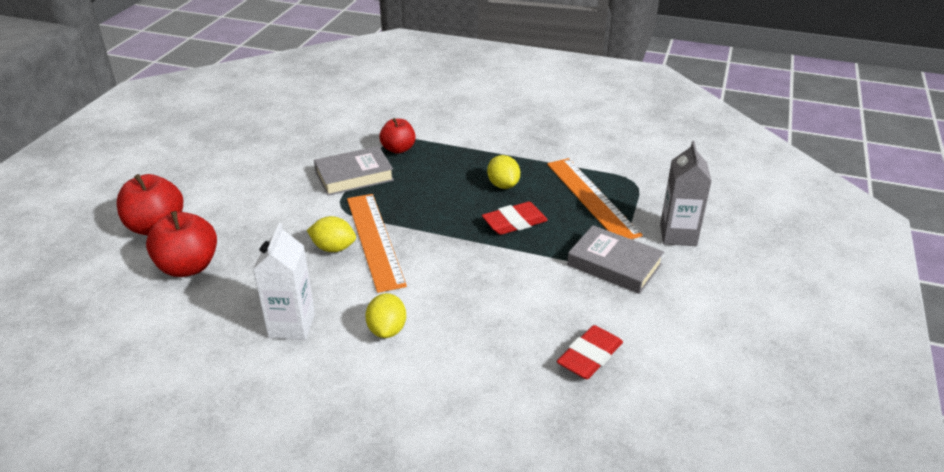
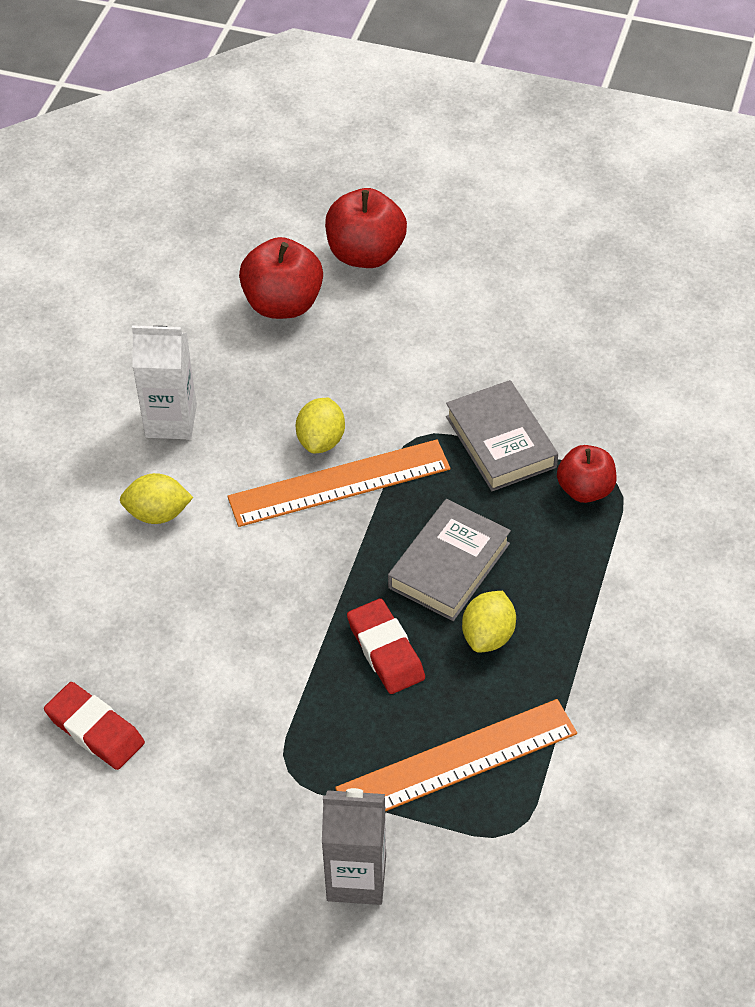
camera: 90 degrees right, 15 degrees up
(503, 185) = (488, 635): yellow lemon -> yellow lemon turned 45 degrees counterclockwise
(614, 265) = (281, 777): grey book -> grey book (449, 565)

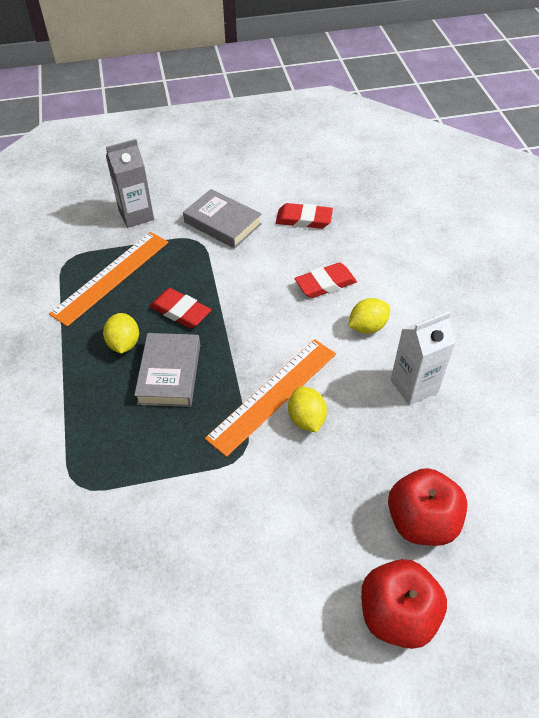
camera: 150 degrees right, 0 degrees up
(158, 600) = (325, 284): none -> red eraser
(501, 441) = (179, 478): grey book -> grey book (222, 223)
(585, 489) = (99, 468): red apple -> none

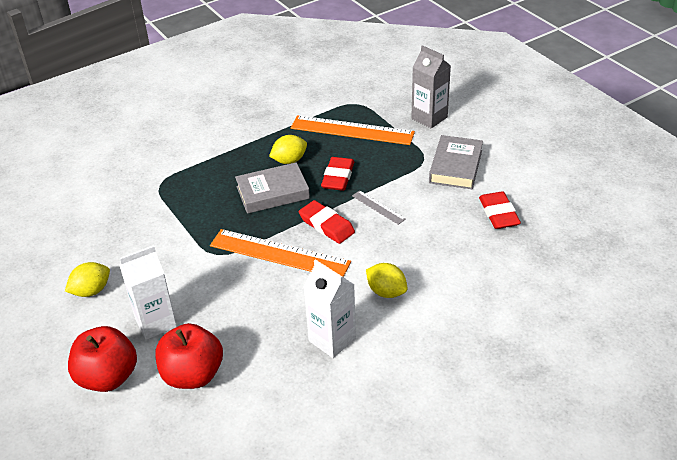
camera: 70 degrees right, 10 degrees down
(247, 295) = (378, 207): none -> grey ruler
(306, 419) = (264, 280): yellow lemon -> yellow lemon (91, 291)
(325, 284) = (423, 250): red eraser -> red eraser (326, 225)
(328, 542) = (155, 322): none -> white carton

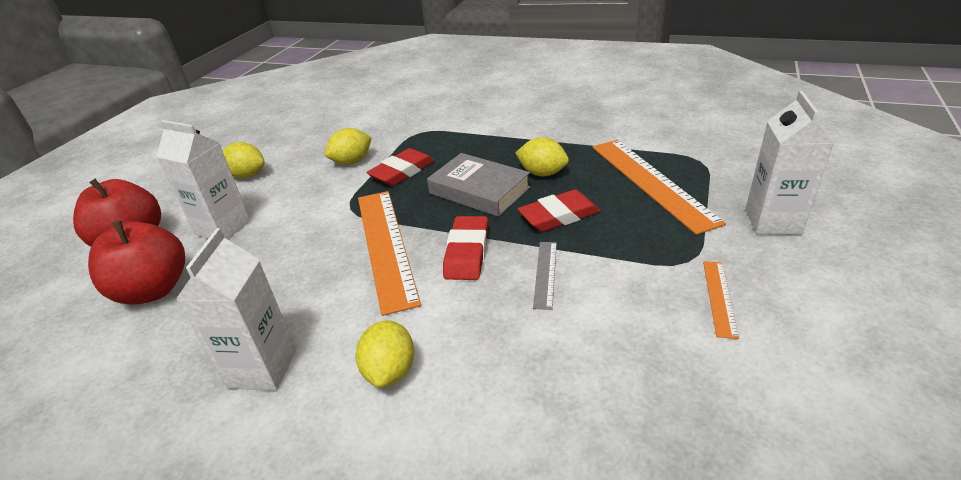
camera: 55 degrees right, 5 degrees down
(153, 231) = (352, 161): none -> yellow lemon
(429, 118) = (772, 221): grey carton -> white carton
(455, 166) = (719, 297): grey book -> orange ruler
(498, 214) = (686, 406): red eraser -> red eraser (402, 172)

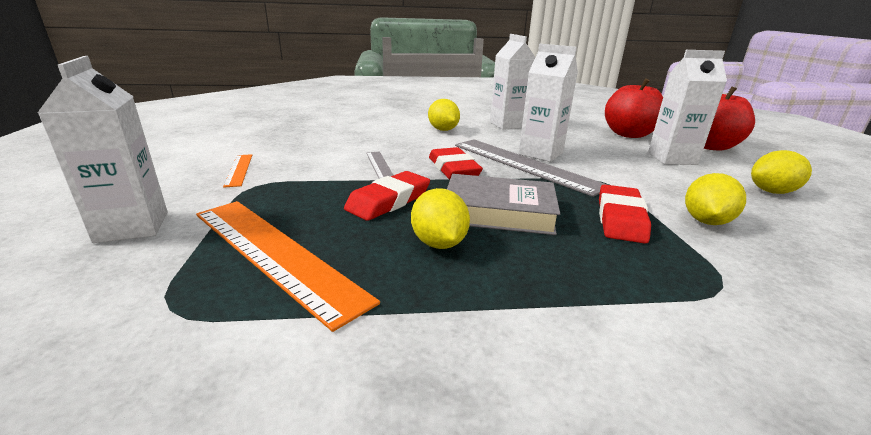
camera: 150 degrees right, 10 degrees down
(338, 264) = (541, 153): none -> white carton
(385, 246) = (524, 164): orange ruler -> grey ruler
(542, 173) = (439, 243): yellow lemon -> yellow lemon turned 75 degrees clockwise

